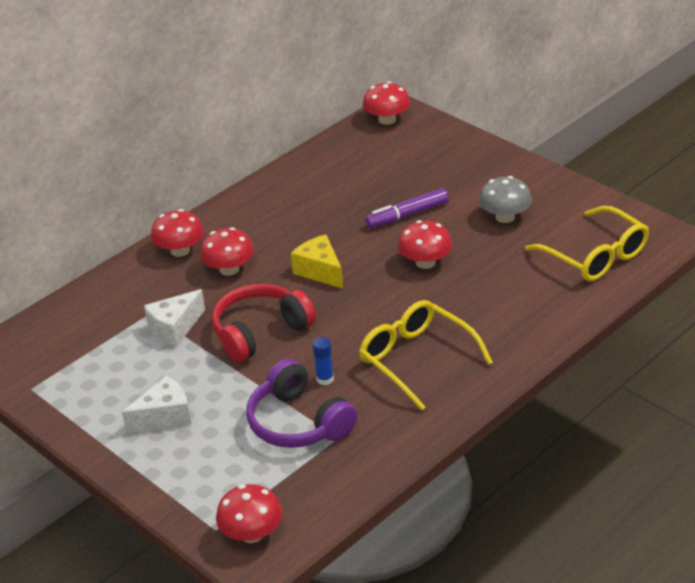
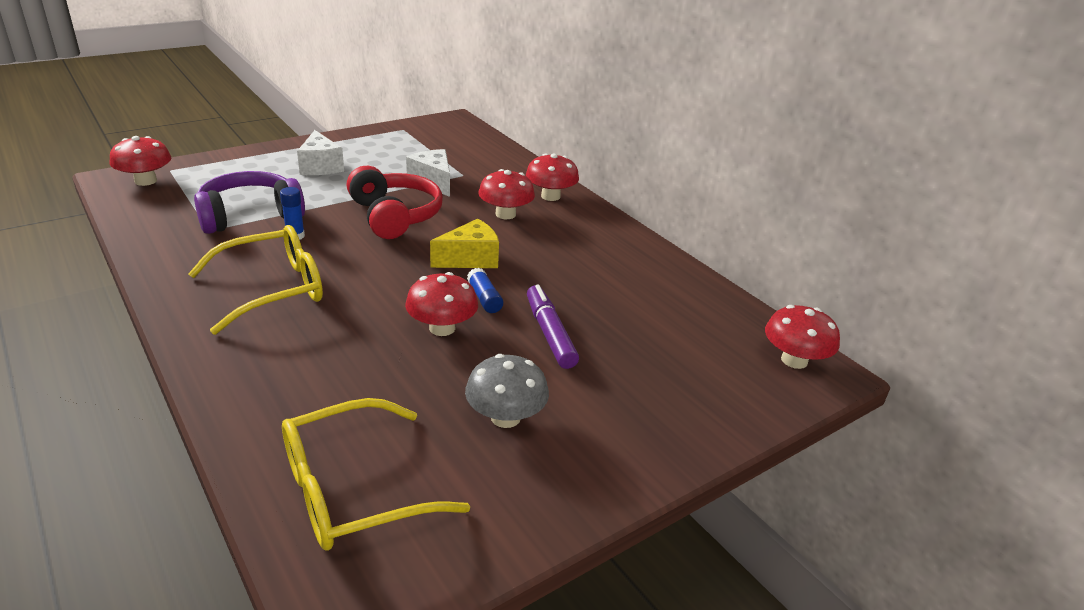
camera: 95 degrees right, 5 degrees down
(376, 252) = (484, 298): none -> blue glue stick

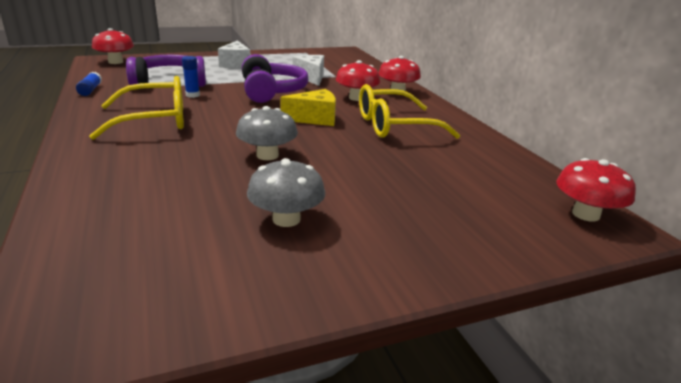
camera: 15 degrees right, 5 degrees down
(353, 490) = (119, 251): yellow glasses -> yellow glasses (394, 126)
(395, 216) = (271, 92): red headphones -> purple headphones
(442, 328) = (267, 155): red mushroom -> grey mushroom
(484, 298) = (313, 142): blue glue stick -> blue glue stick (90, 90)
(550, 334) = (356, 169): purple marker -> none

